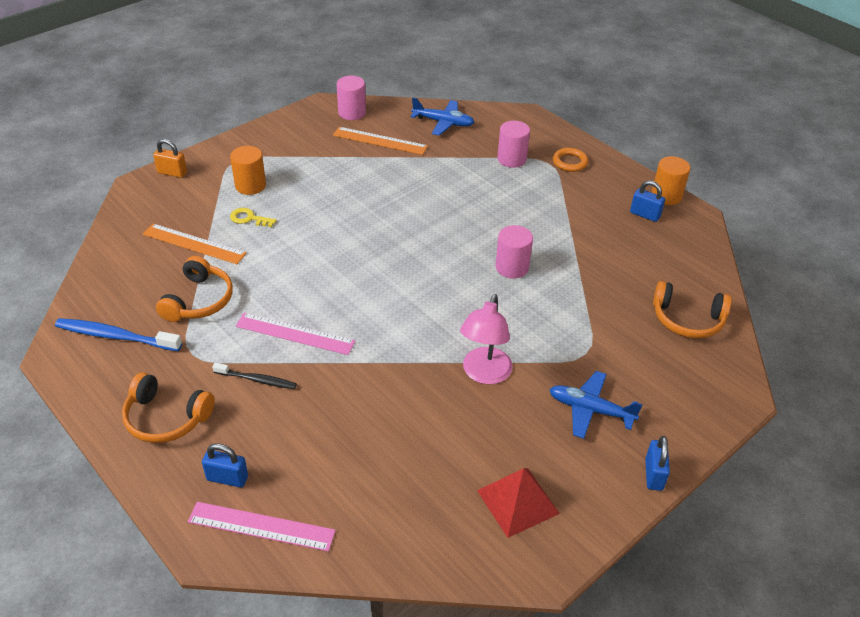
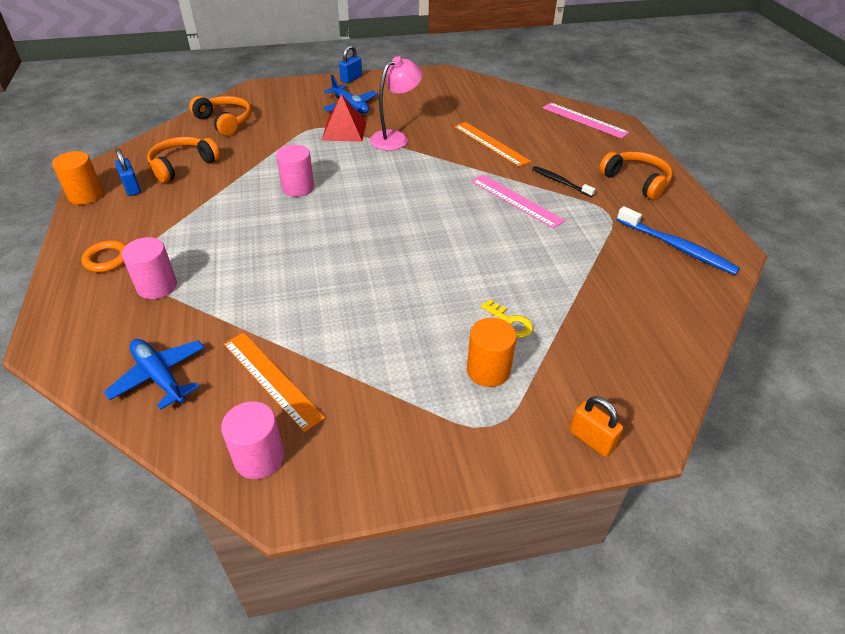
camera: 150 degrees left, 0 degrees up
(194, 244) = (584, 313): orange ruler -> orange ruler (490, 143)
(199, 300) = (592, 252): orange headphones -> orange headphones (182, 165)
(227, 478) = (599, 142): blue padlock -> none
(518, 502) = (433, 90): red pyramid -> red pyramid (344, 130)

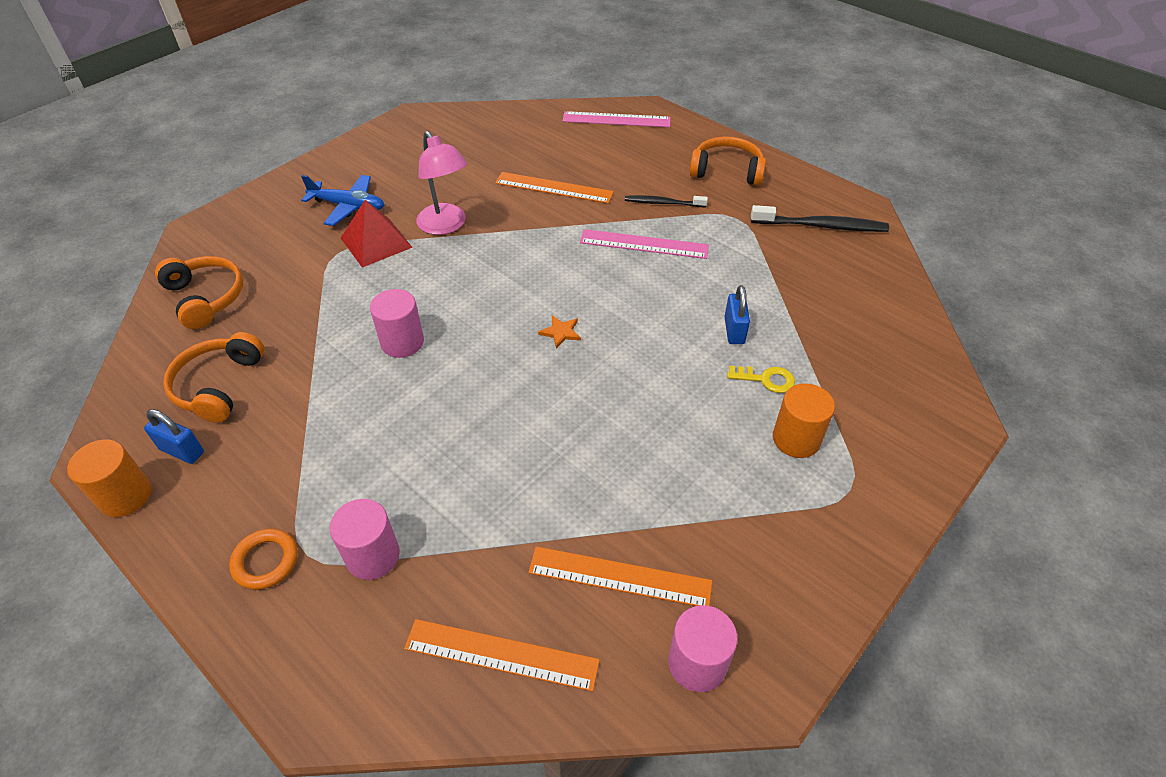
camera: 35 degrees left, 5 degrees up
(159, 377) = (501, 654): blue plane -> orange ruler
(225, 122) = (206, 297): orange headphones -> orange headphones turned 45 degrees clockwise
(351, 79) = (309, 168): blue padlock -> blue padlock (734, 331)
(395, 138) = (446, 226): pink lamp -> pink lamp turned 135 degrees clockwise
(398, 226) = (561, 332): none -> orange star
(591, 439) = (930, 451): orange padlock -> none
(676, 247) = (820, 226): blue toothbrush -> black toothbrush

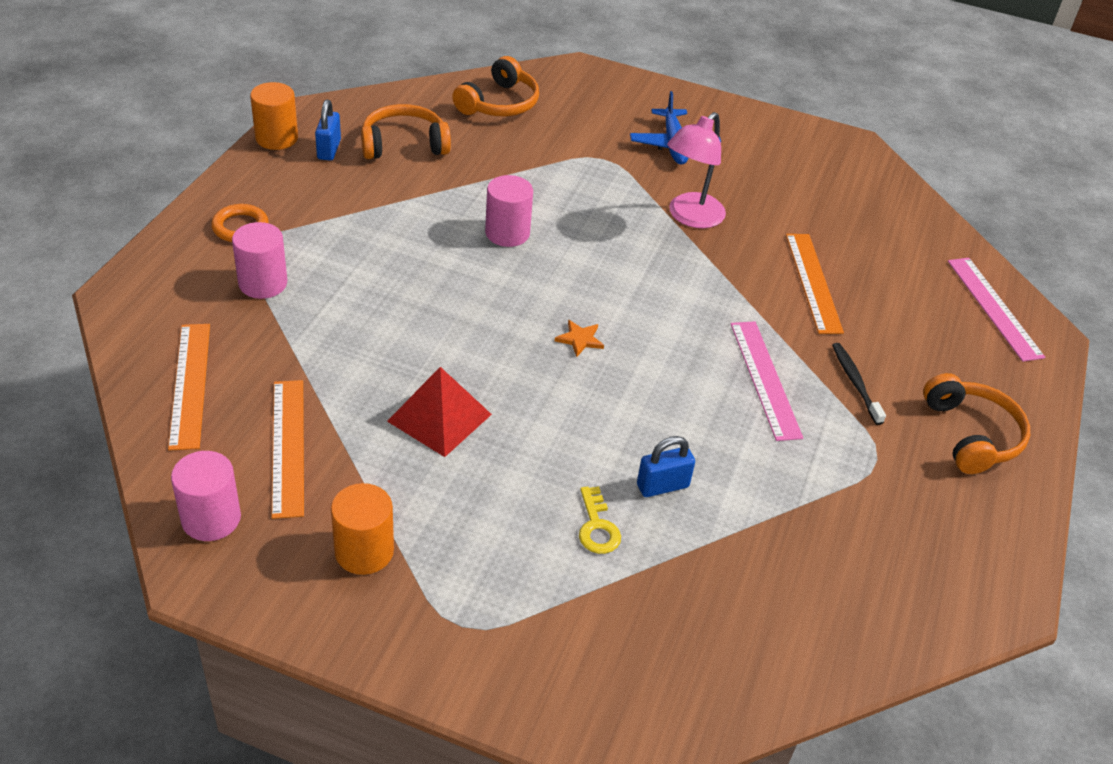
camera: 65 degrees right, 5 degrees down
(376, 242) = (633, 178): red pyramid -> red pyramid (439, 417)
(796, 439) = (516, 566): orange cylinder -> orange cylinder (364, 551)
(820, 226) = (924, 553): black toothbrush -> none

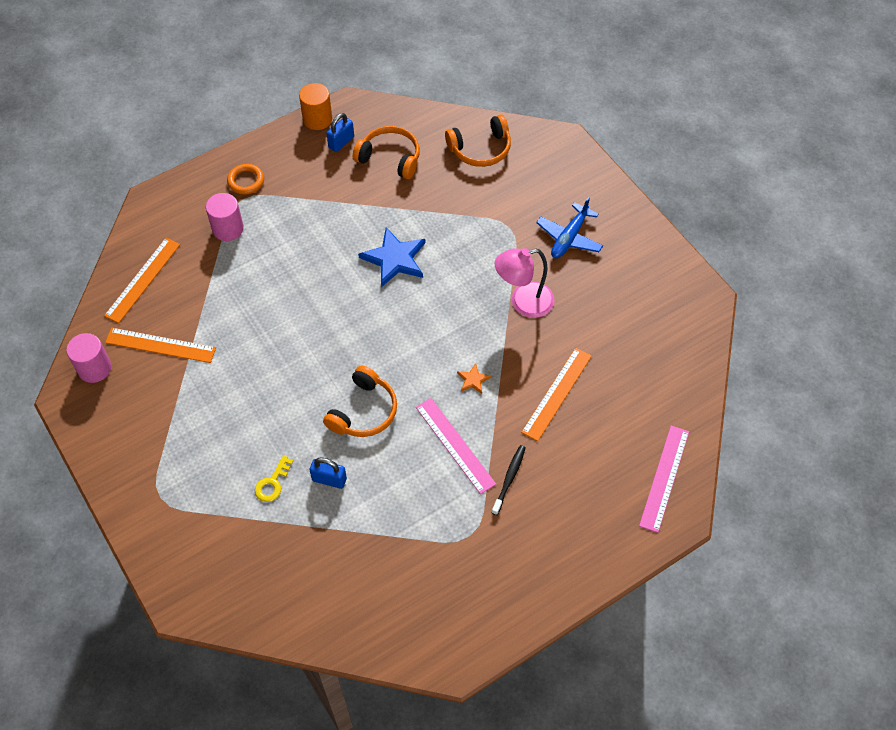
camera: 40 degrees right, 15 degrees up
(288, 446) = (160, 345): orange ruler -> orange ruler turned 75 degrees clockwise
(364, 551) = (148, 429): orange cylinder -> none
(439, 417) = (249, 369): red pyramid -> none
(507, 233) = (394, 259): pink cylinder -> blue star
(580, 339) = (370, 358): orange star -> orange star (473, 380)
(764, 379) = (455, 445): pink ruler -> pink ruler turned 60 degrees counterclockwise
(971, 435) = (546, 555): orange headphones -> orange headphones (364, 411)

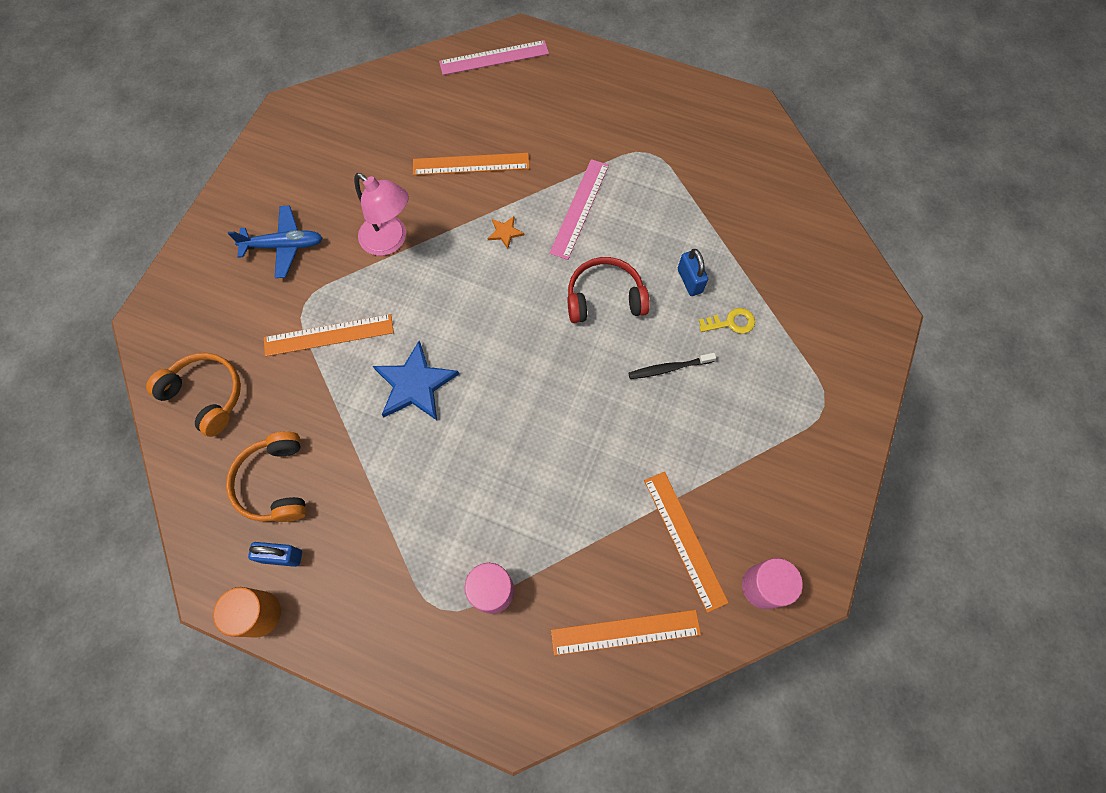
camera: 125 degrees left, 10 degrees up
(246, 181) = (410, 626): orange ring -> none
(364, 411) = (604, 297): orange headphones -> red headphones
(472, 230) = (329, 335): none -> orange ruler
(509, 479) = (579, 154): black toothbrush -> black toothbrush (669, 368)

